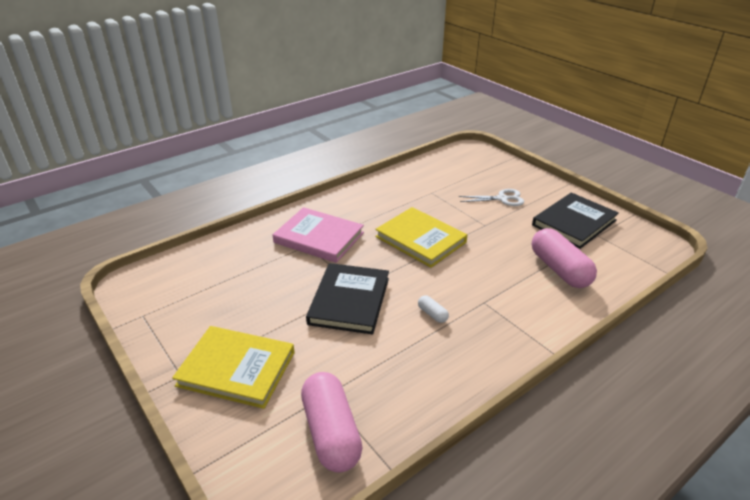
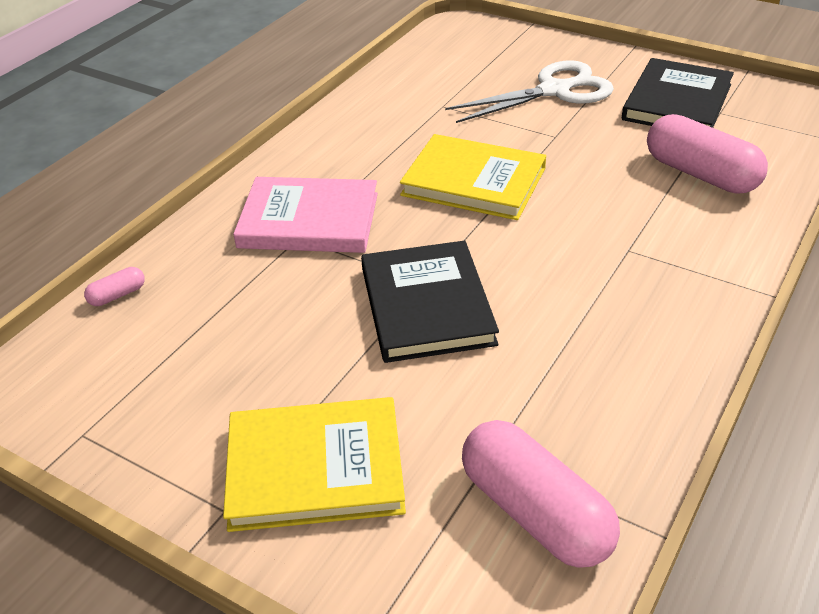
camera: 20 degrees left, 5 degrees up
(202, 251) = (117, 295): none -> pink capsule
(432, 314) = (566, 289): white capsule -> none
(502, 199) = (554, 91): white scissors -> white scissors, size x1.64

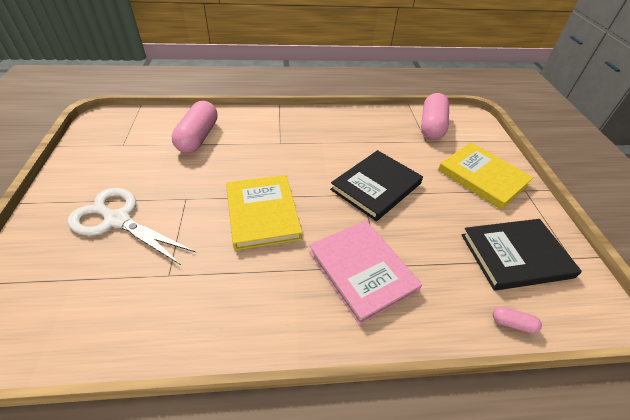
camera: 130 degrees left, 5 degrees up
(677, 102) = (115, 162): black book -> black book (515, 256)

